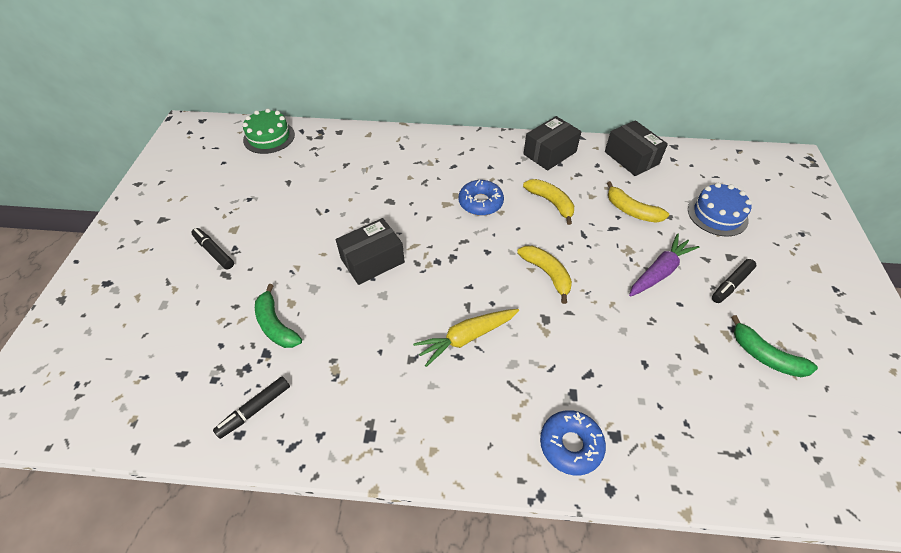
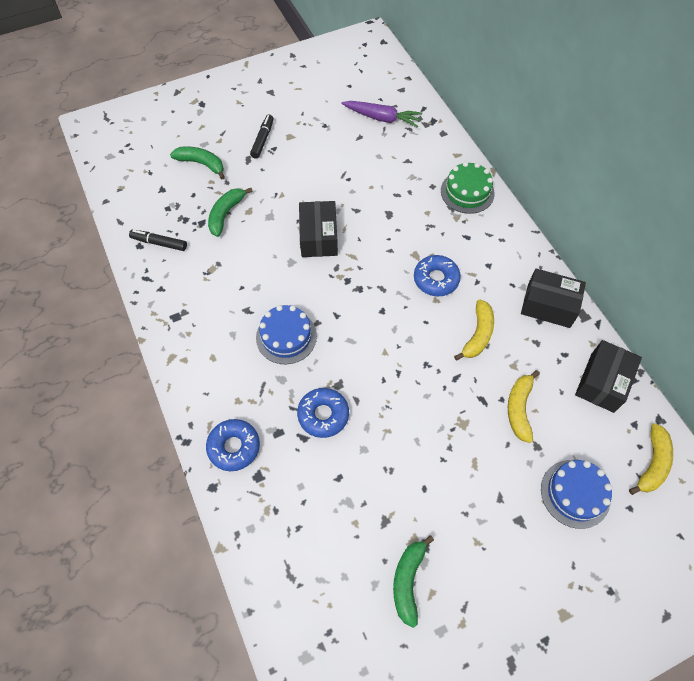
camera: 60 degrees right, 10 degrees up
(188, 318) = (201, 164): none -> green banana
(269, 137) = (398, 93): green cake -> green cake (467, 192)
(372, 260) = (318, 237): black box -> black box turned 60 degrees clockwise
(466, 337) = (286, 336): yellow carrot -> blue cake
(547, 274) = (387, 366): yellow banana -> yellow banana (652, 464)
(572, 346) = (323, 415): none -> blue donut
(659, 271) = (453, 459): purple carrot -> purple carrot (382, 118)
(731, 284) = (480, 530): black marker -> none

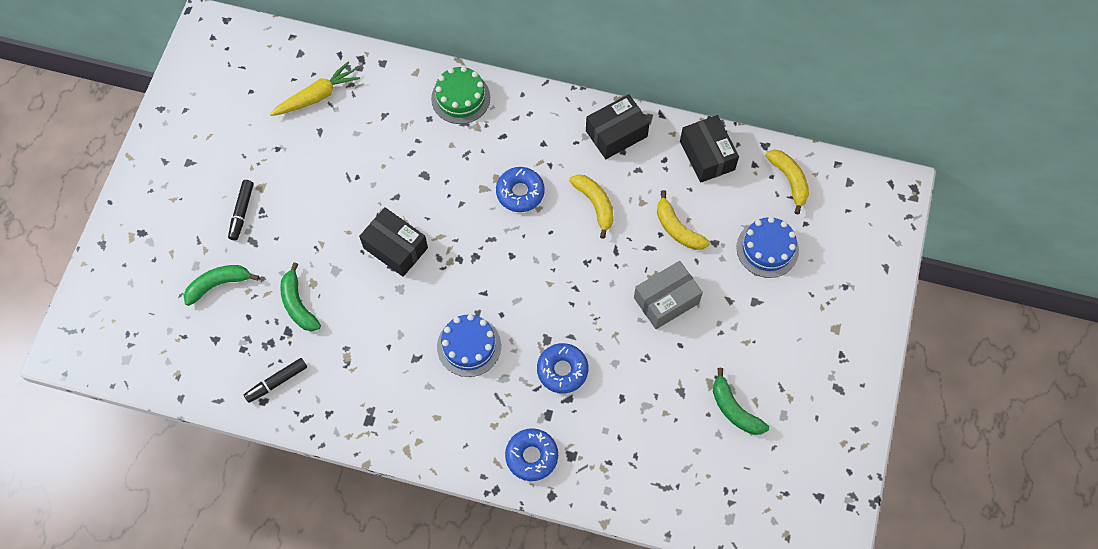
camera: 50 degrees left, 5 degrees up
(262, 139) = (242, 212): black marker -> black marker turned 135 degrees counterclockwise
(382, 118) = (317, 96): purple carrot -> yellow carrot
(451, 447) = (666, 300): none -> grey box

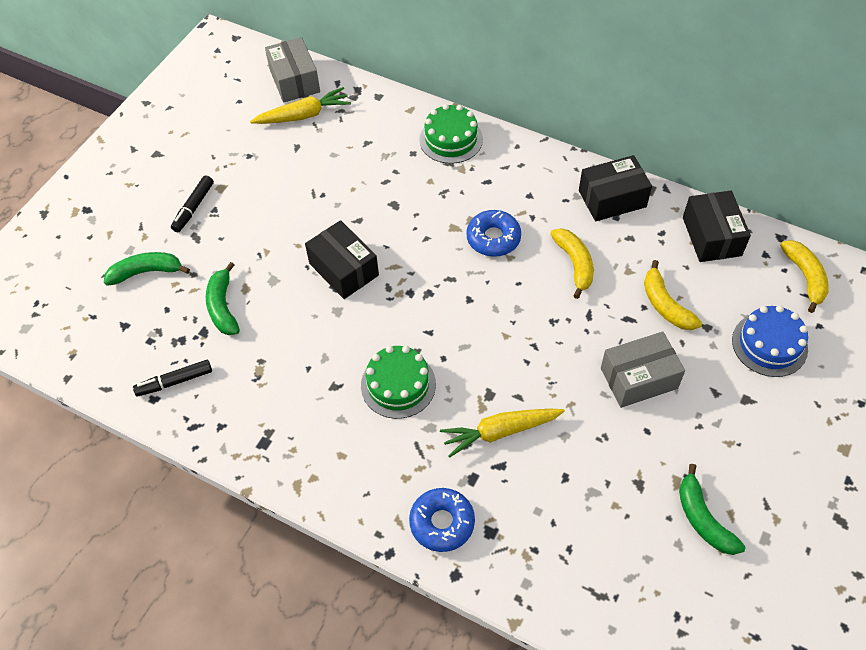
camera: 15 degrees right, 10 degrees down
(298, 59) = (294, 81): none -> grey box
(469, 346) = (398, 385): blue cake -> green cake
(562, 370) = (500, 432): blue donut -> yellow carrot

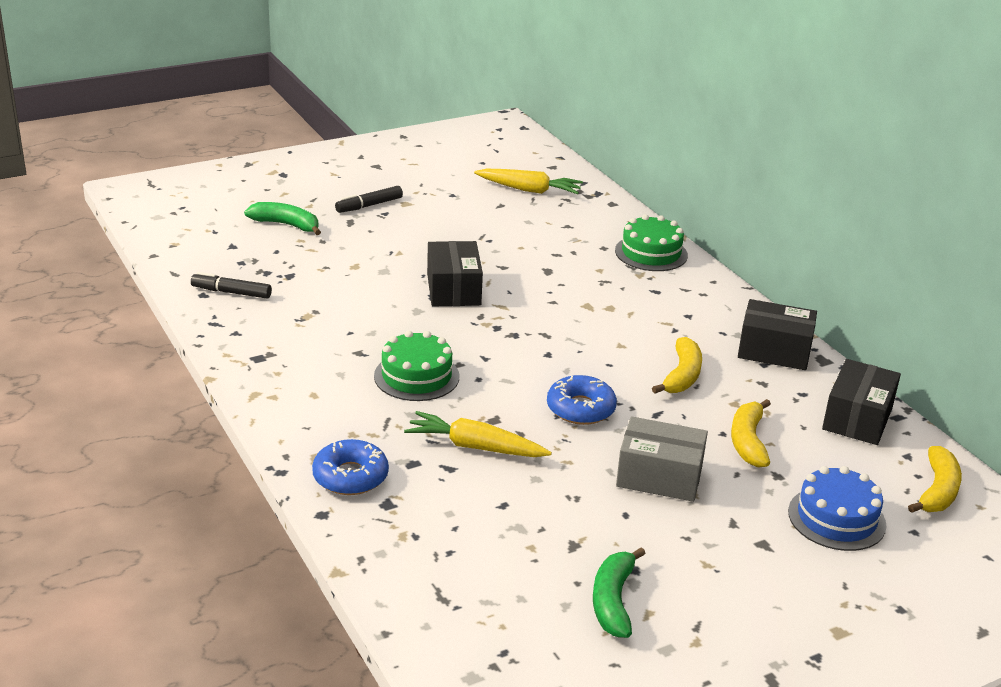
camera: 30 degrees right, 25 degrees down
(223, 307) = (323, 268): green banana -> none
(294, 81) = (545, 168): grey box -> none
(493, 238) = (618, 327): blue donut -> blue donut (580, 408)

